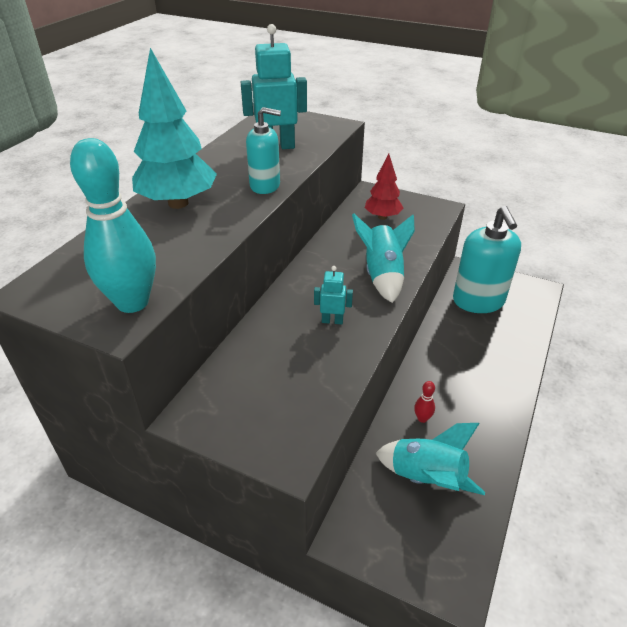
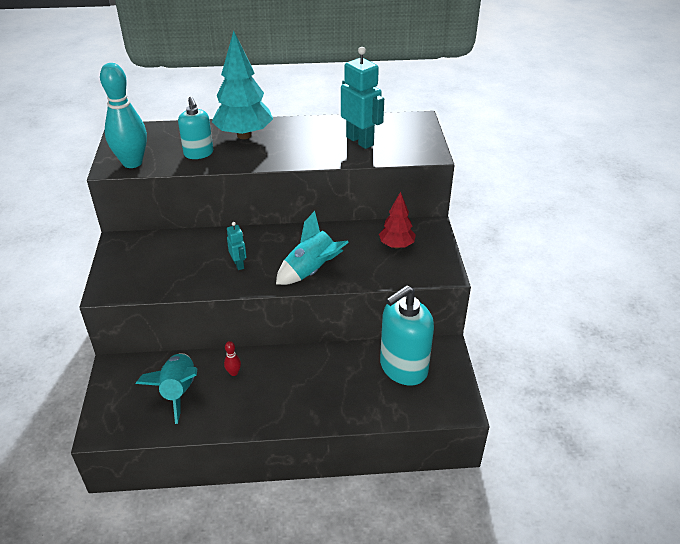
camera: 60 degrees right, 0 degrees up
(265, 186) = (296, 157): turquoise soap dispenser -> turquoise soap dispenser (198, 153)

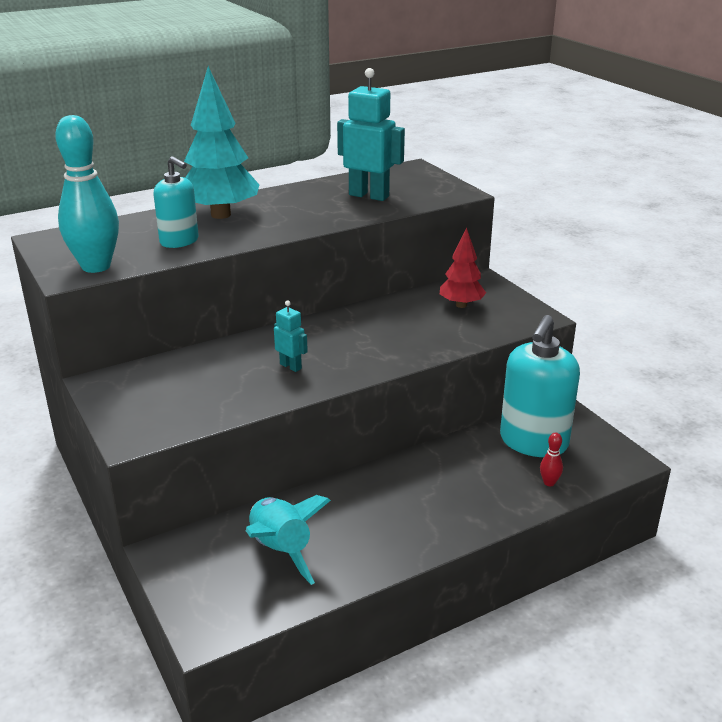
camera: 25 degrees left, 10 degrees down
(233, 373) = (337, 507): red bowling pin -> red bowling pin (549, 482)
(311, 271) = (387, 351): turquoise rocket -> none

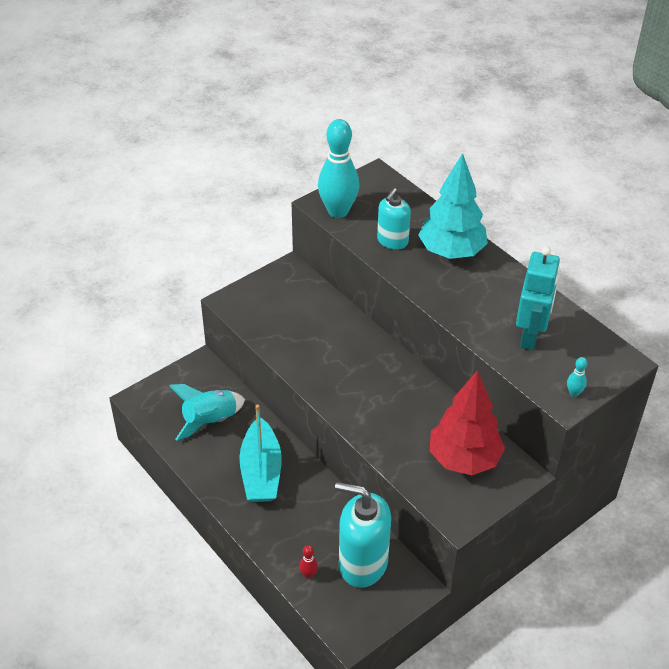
camera: 80 degrees right, 15 degrees up
(291, 366) = (332, 361): turquoise robot -> none
(386, 508) = (261, 471): none -> turquoise boat
(449, 188) = (574, 393): none -> turquoise bowling pin
(461, 305) = (464, 459): red tree -> red tree, size x1.72

